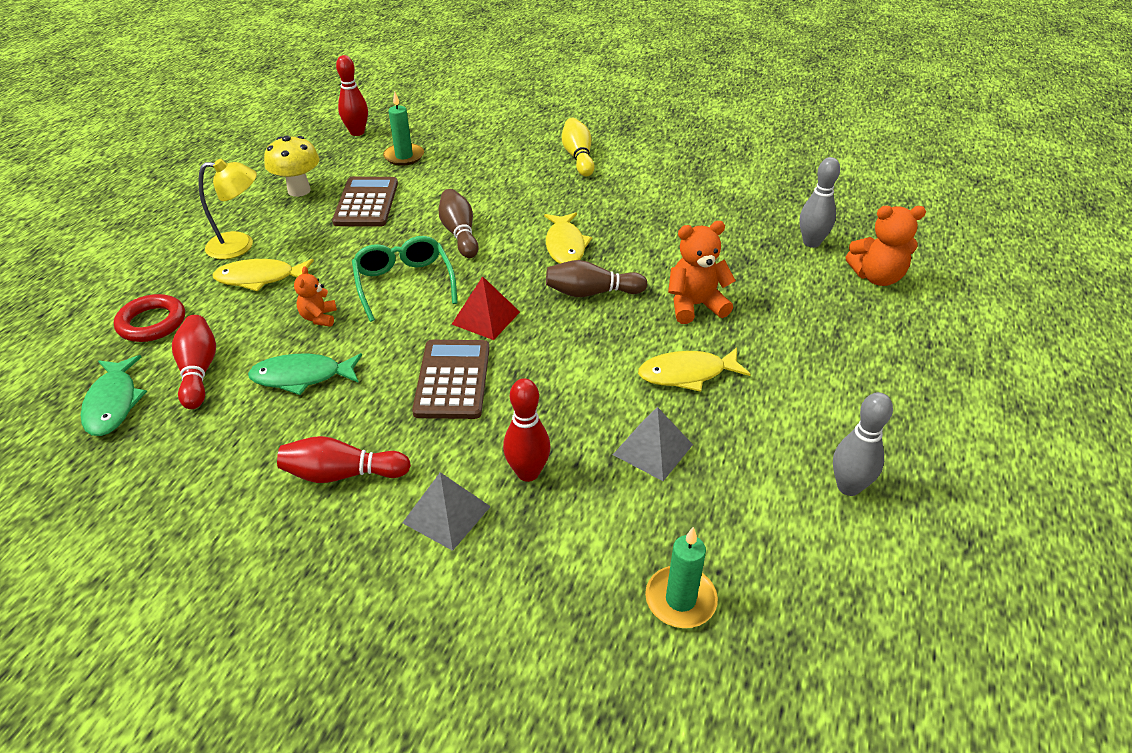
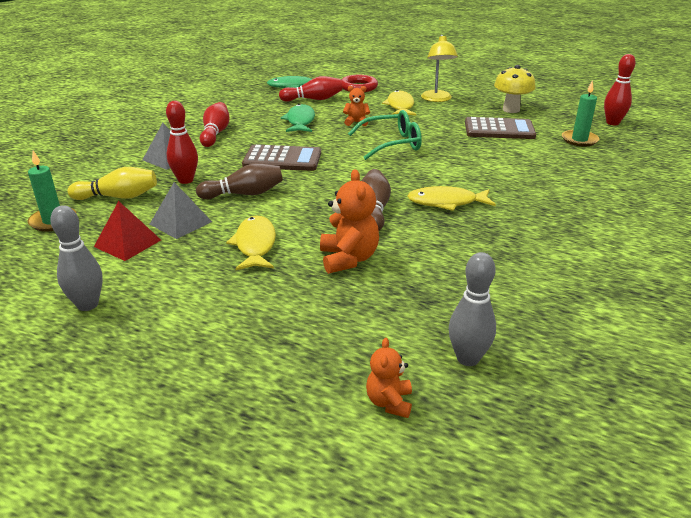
camera: 95 degrees right, 10 degrees down
(459, 233) = (460, 161): brown bowling pin -> brown bowling pin (244, 194)
(486, 318) = (347, 170): red pyramid -> red pyramid (127, 243)
(578, 157) = (620, 216): yellow bowling pin -> yellow bowling pin (118, 197)
(876, 277) = (389, 402): orange teddy bear -> orange teddy bear, size x0.60

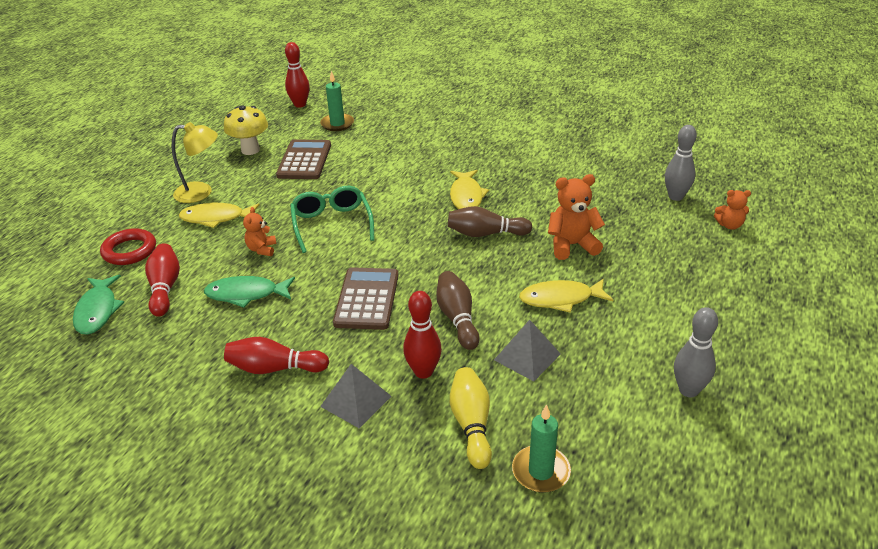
camera: 90 degrees left, 5 degrees up
(127, 243) = (577, 389): red pyramid -> none

